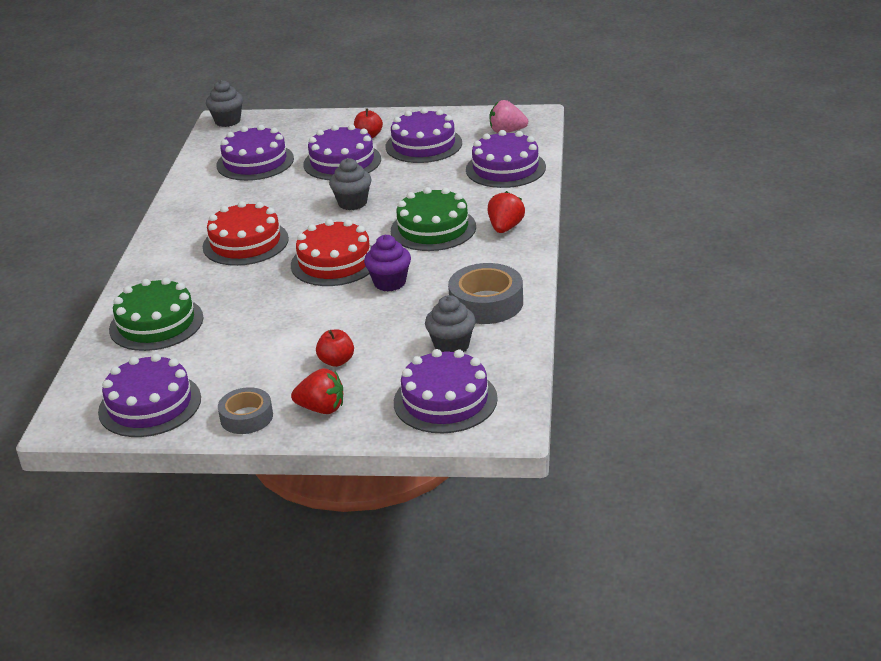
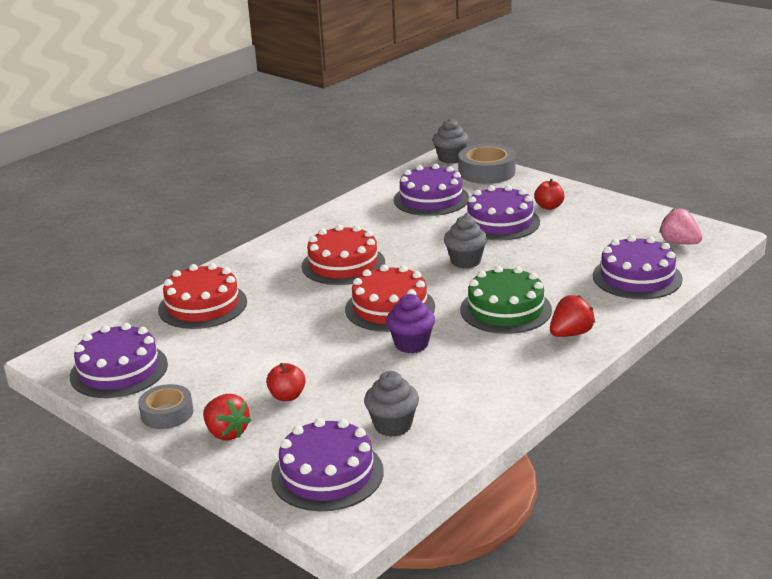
camera: 35 degrees right, 5 degrees down
(156, 323) = (202, 305): green cake -> red cake
(423, 145) = (587, 230): purple cake -> none
(486, 303) = (469, 398): grey tape -> grey tape (486, 172)

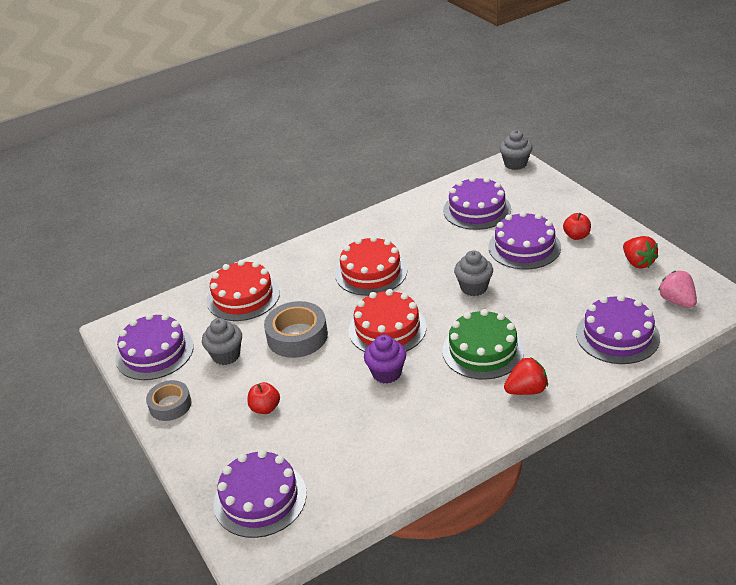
camera: 20 degrees right, 10 degrees up
(226, 433) = (204, 436): red strawberry -> red strawberry (638, 262)
(393, 425) = (332, 459): grey cupcake -> grey cupcake (226, 355)
(486, 172) = (540, 185): grey tape -> grey tape (297, 336)

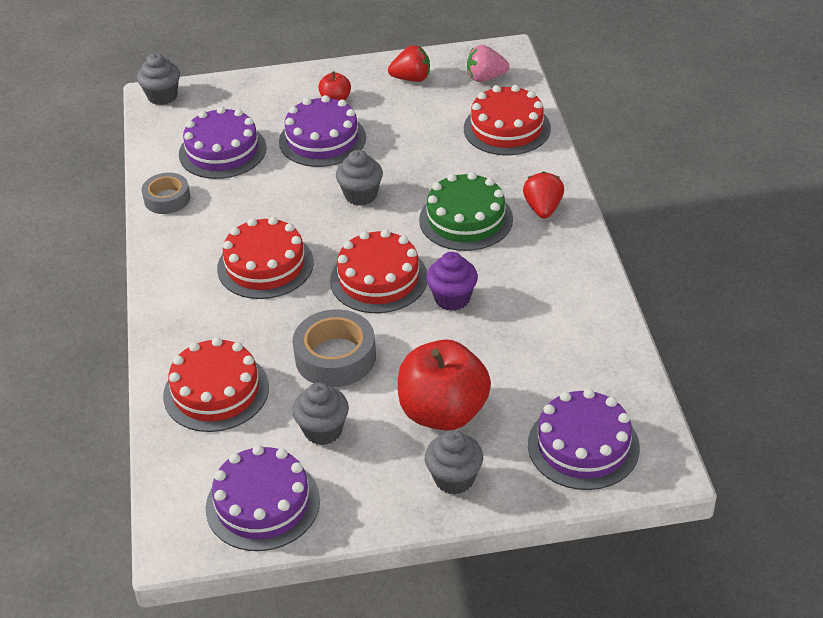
camera: 70 degrees left, 5 degrees up
(170, 405) = (380, 503): grey tape -> grey tape (167, 199)
(203, 435) = (454, 479): none -> grey cupcake
(265, 408) = (443, 412): red apple -> red apple, size x2.22
(617, 335) = (507, 128): purple cake -> red cake

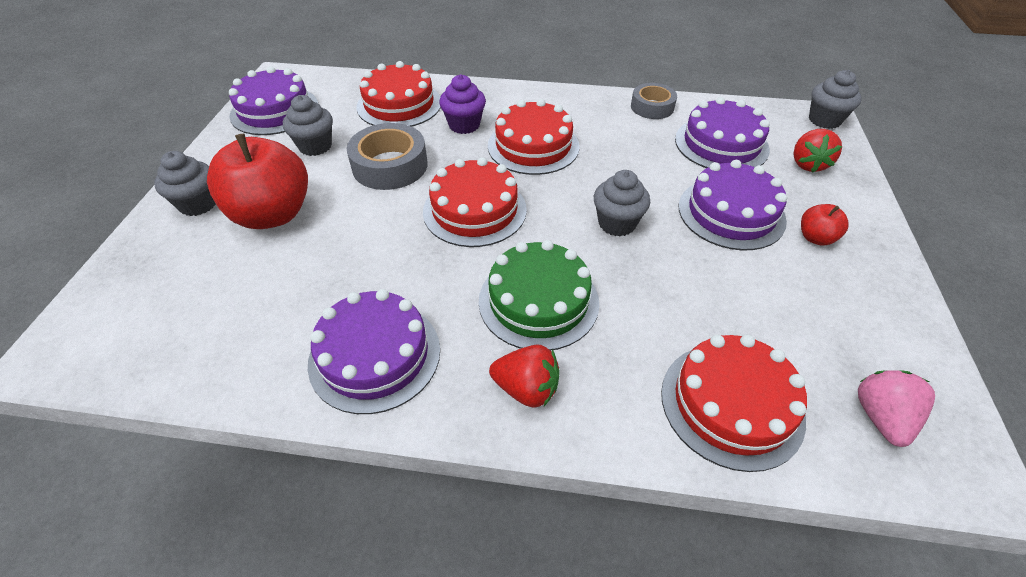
camera: 105 degrees right, 5 degrees up
(411, 78) = (872, 322): red strawberry -> red strawberry (808, 164)
(452, 298) = (413, 256): purple cupcake -> purple cupcake (464, 125)
(583, 446) = (142, 300): purple cake -> purple cake (375, 355)

